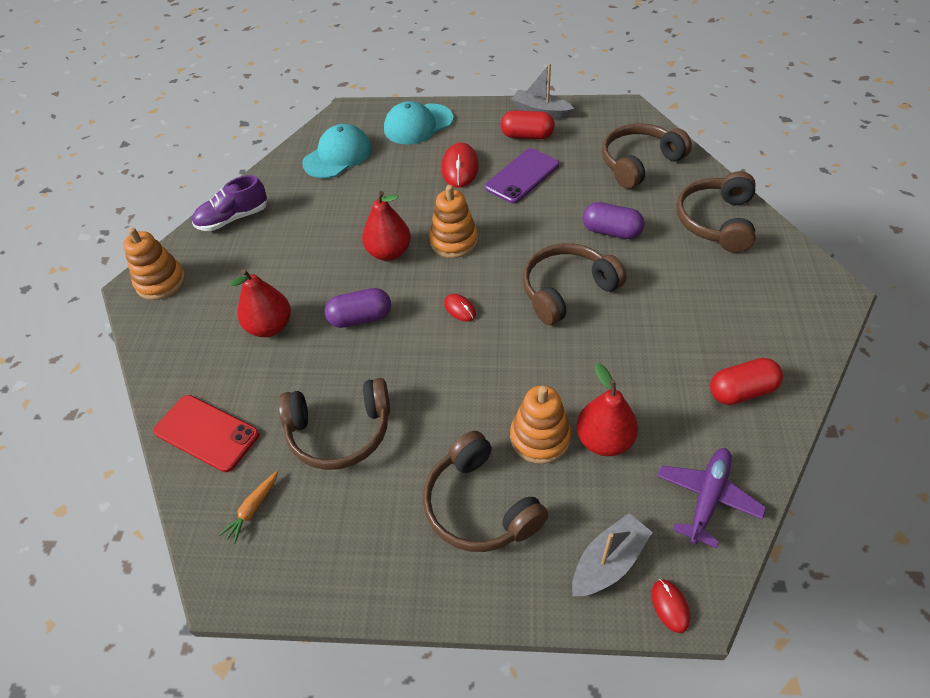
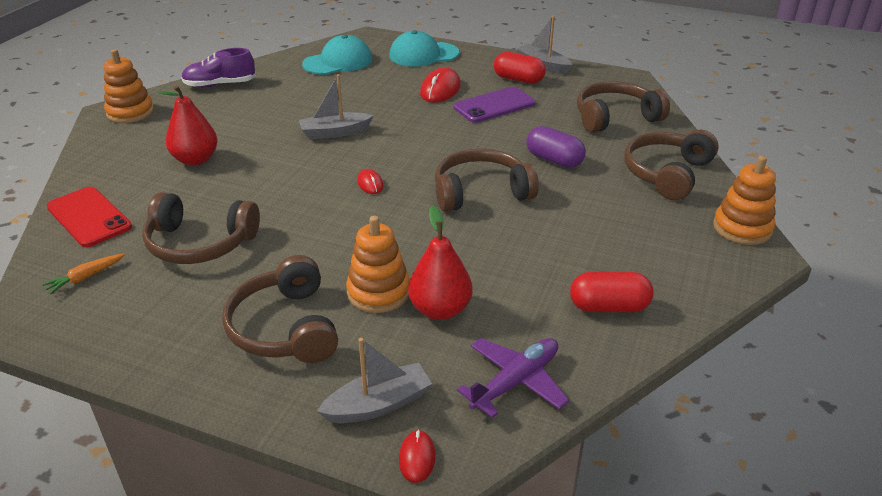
camera: 15 degrees right, 15 degrees down
(360, 318) = (277, 171): purple capsule -> none
(389, 252) = (335, 132): red pear -> grey boat
(453, 241) = (398, 137): orange stacking toy -> orange stacking toy (742, 228)

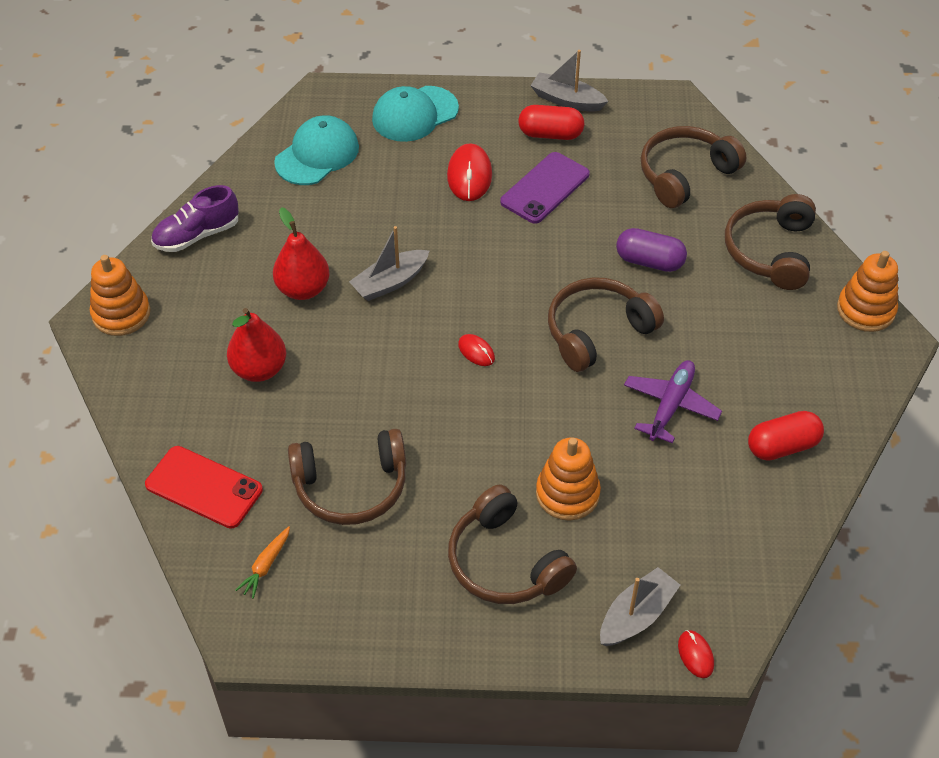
camera: 20 degrees left, 15 degrees up
(440, 310) = (635, 496): red pear -> red pear (303, 289)
(516, 382) = (739, 554): purple plane -> purple plane (670, 405)

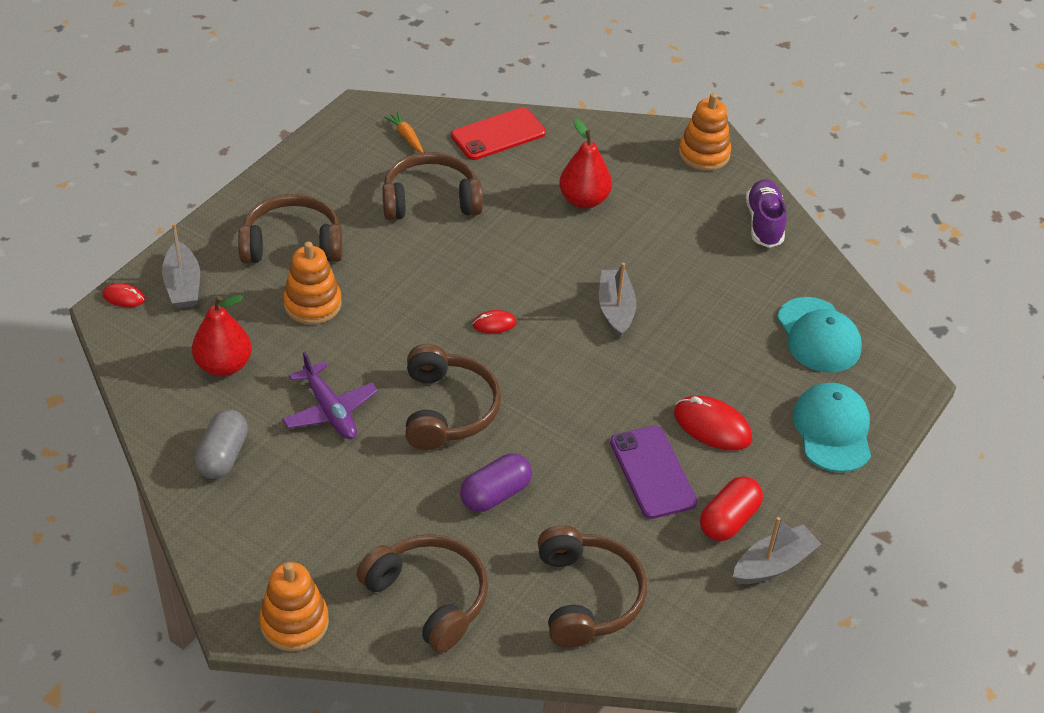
camera: 120 degrees right, 5 degrees down
(303, 289) = (650, 257): red pear -> red pear (224, 365)
(351, 487) = (430, 200): brown headphones -> brown headphones turned 60 degrees clockwise
(782, 446) = (223, 456): red capsule -> grey capsule

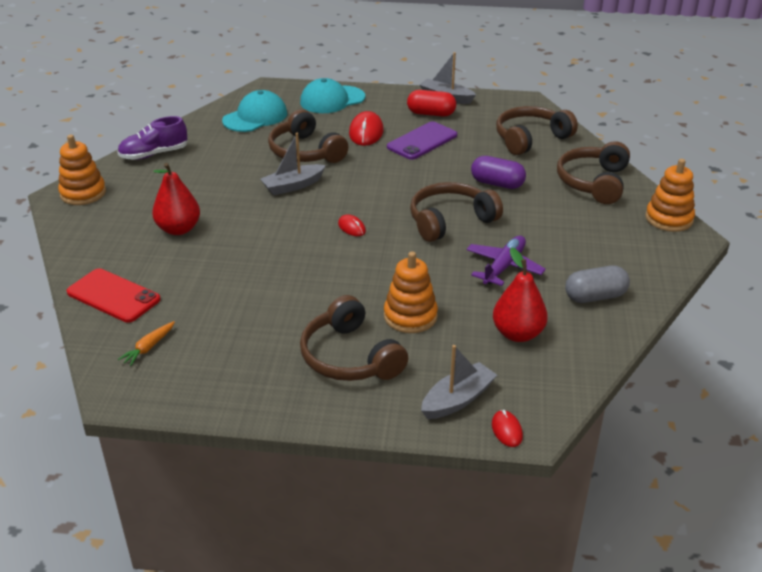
camera: 115 degrees left, 10 degrees down
(430, 200) = (232, 302): brown headphones -> brown headphones (305, 152)

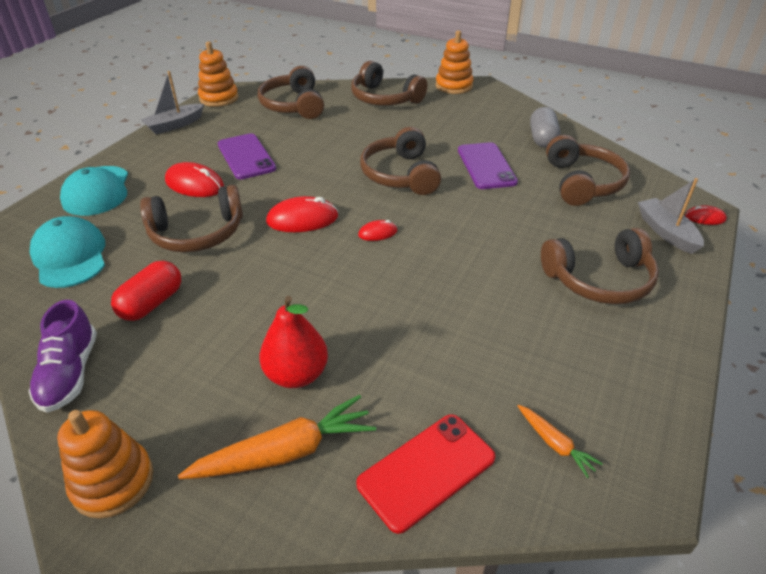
camera: 70 degrees left, 5 degrees up
(115, 241) = (285, 452): none -> orange carrot
(293, 186) = (265, 256): grey boat -> none
(349, 189) = (302, 219): none -> red mouse
(410, 316) = (544, 230): orange stacking toy -> orange stacking toy (219, 98)
(431, 114) = (198, 140): red capsule -> red capsule (152, 303)
(497, 184) = (355, 138): purple capsule -> none
(504, 267) = (486, 166): purple plane -> purple phone
(518, 334) = (582, 183): red pear -> brown headphones

